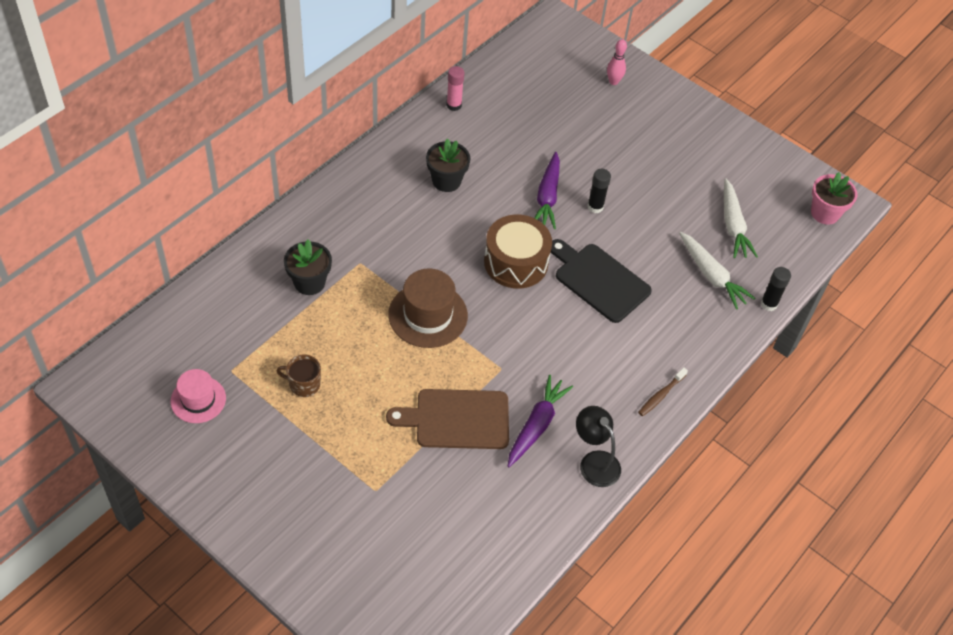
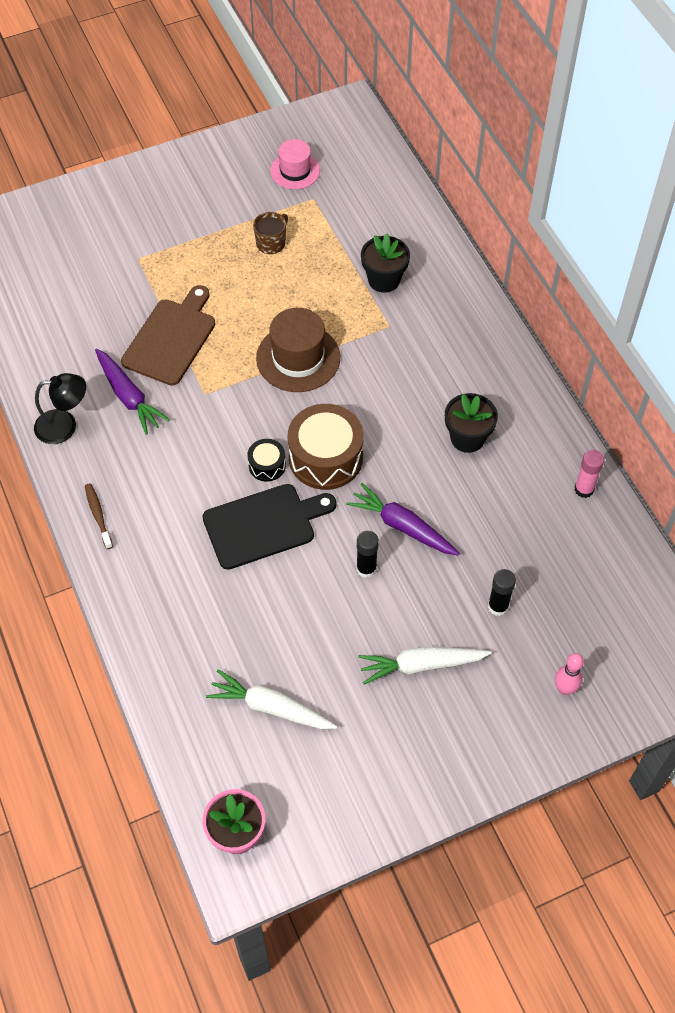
camera: 120 degrees right, 5 degrees up
(545, 298) = (267, 465): none -> black drum
(711, 275) = (213, 643): white carrot -> white carrot (421, 665)
(768, 304) = (144, 683): black glue stick -> black glue stick (498, 606)

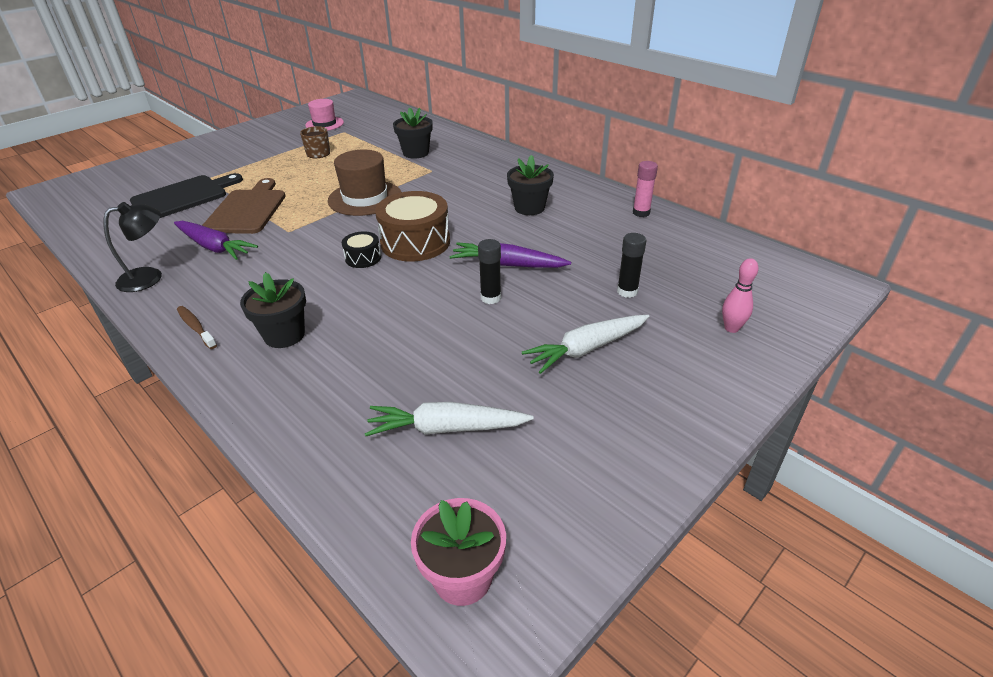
camera: 20 degrees left, 20 degrees down
(170, 553) = (284, 335): none -> black flower pot
(264, 525) = (376, 294): black cutting board -> black cutting board (184, 197)

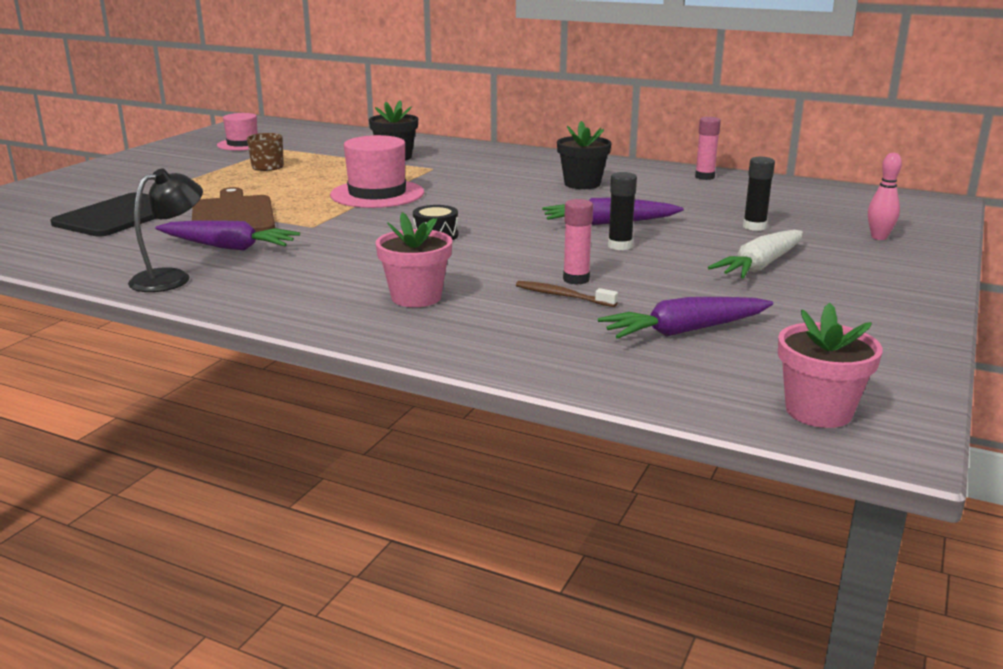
camera: 20 degrees left, 15 degrees down
(196, 327) = (293, 306): brown toothbrush -> brown toothbrush (562, 296)
(284, 335) = (416, 297): black flower pot -> pink flower pot
(365, 198) = (377, 194): brown hat -> pink hat
(415, 242) = (484, 219): brown drum -> none
(419, 337) = (576, 279): none -> pink glue stick
(446, 428) = (685, 331): white carrot -> purple carrot

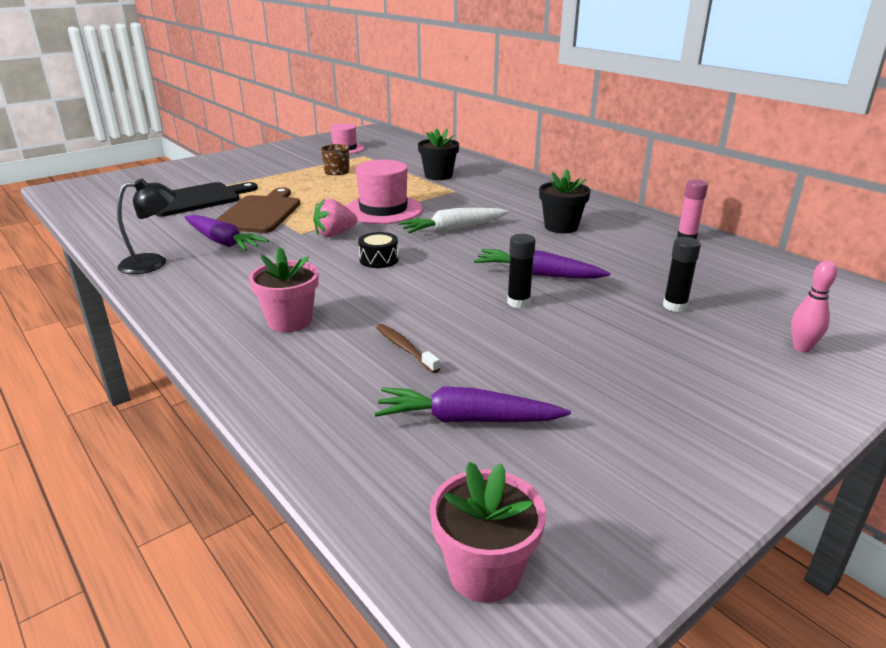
camera: 25 degrees right, 5 degrees up
(354, 222) = (334, 234): none -> pink strawberry
(576, 279) = (437, 332): pink glue stick -> none
(760, 266) = (630, 356): white carrot -> white carrot (453, 229)

